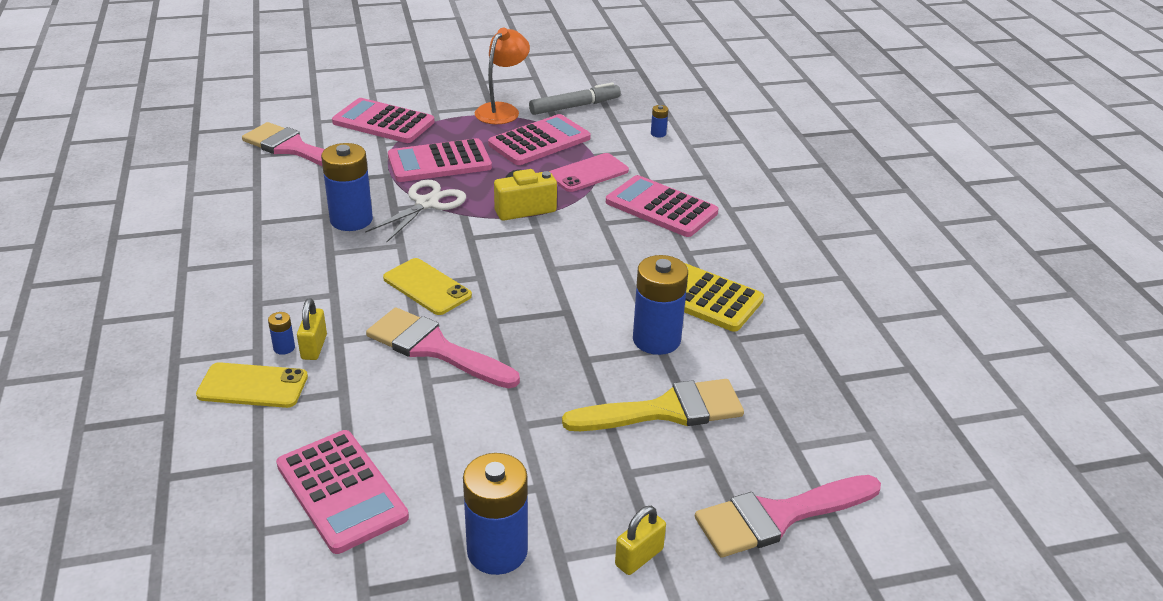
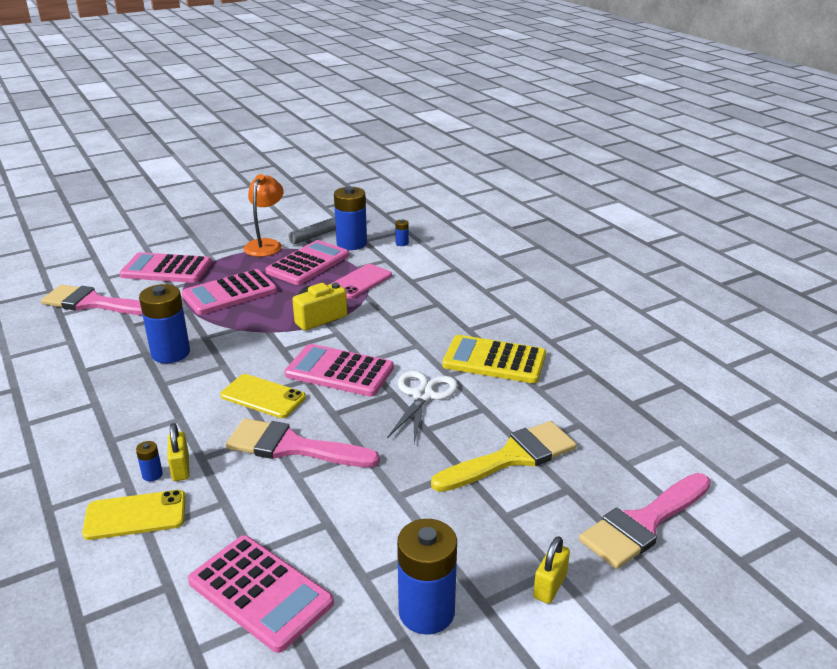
camera: 15 degrees left, 5 degrees down
(426, 204) = (233, 328): white scissors -> white scissors (423, 396)
(656, 339) = (477, 402): blue battery -> blue battery (351, 243)
(661, 207) = (431, 298): pink calculator -> pink calculator (339, 371)

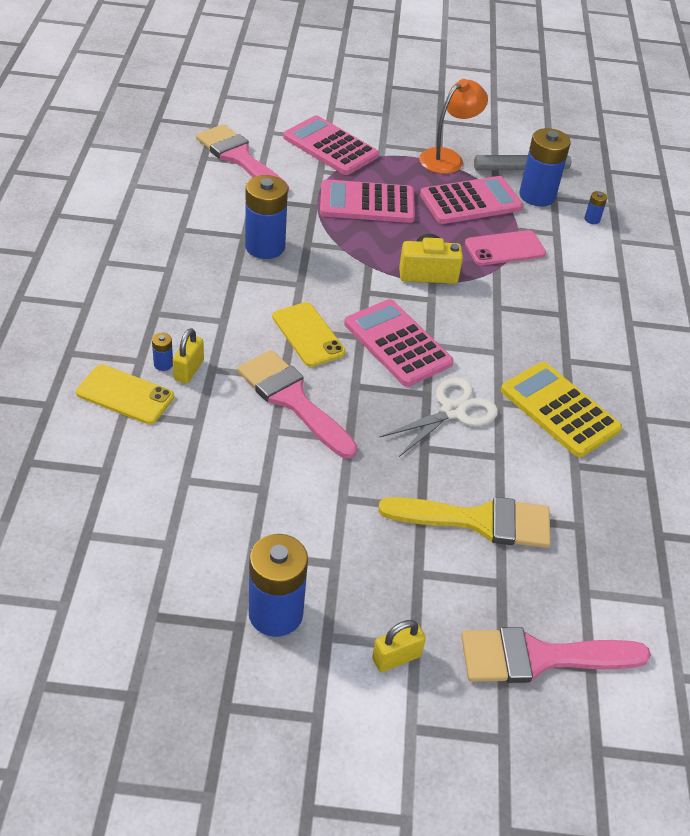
camera: 30 degrees right, 15 degrees up
(260, 592) = (165, 517): pink calculator -> none

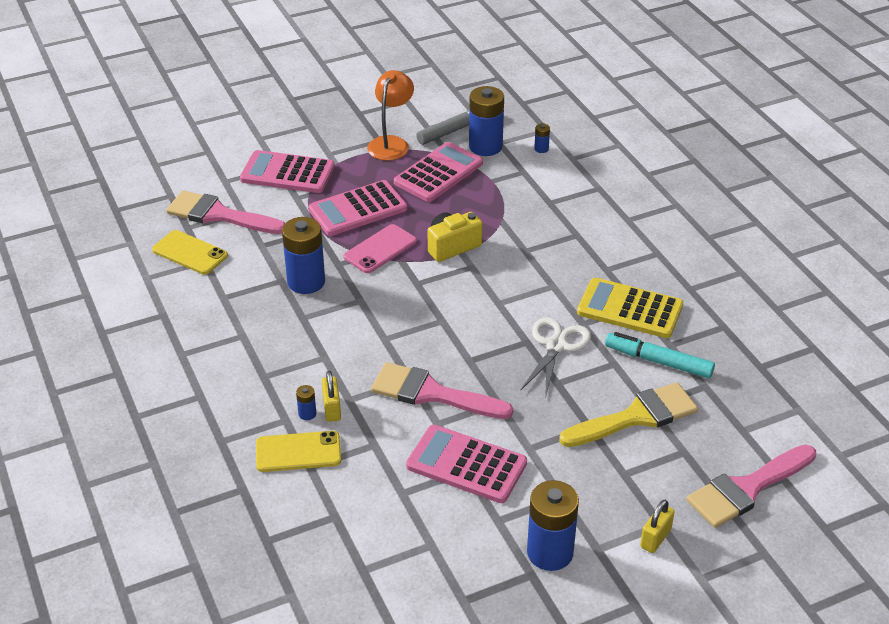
camera: 25 degrees left, 5 degrees down
(308, 335) = (401, 337): yellow phone -> yellow phone (190, 253)
(397, 343) = (474, 313): pink calculator -> pink calculator (466, 465)
(505, 248) = (495, 201): pink phone -> pink phone (380, 249)
(548, 476) = (659, 361): none -> turquoise marker

